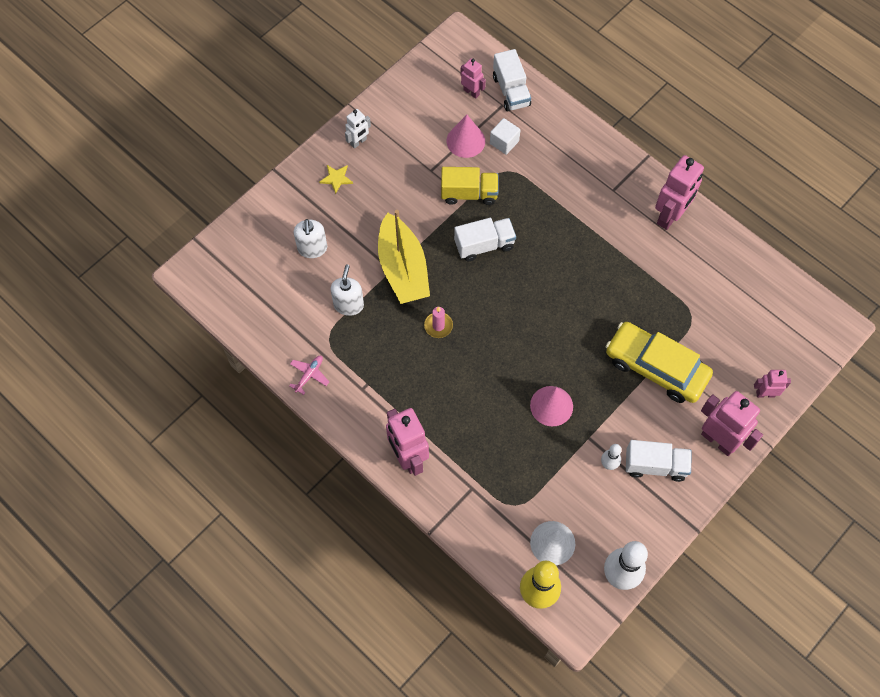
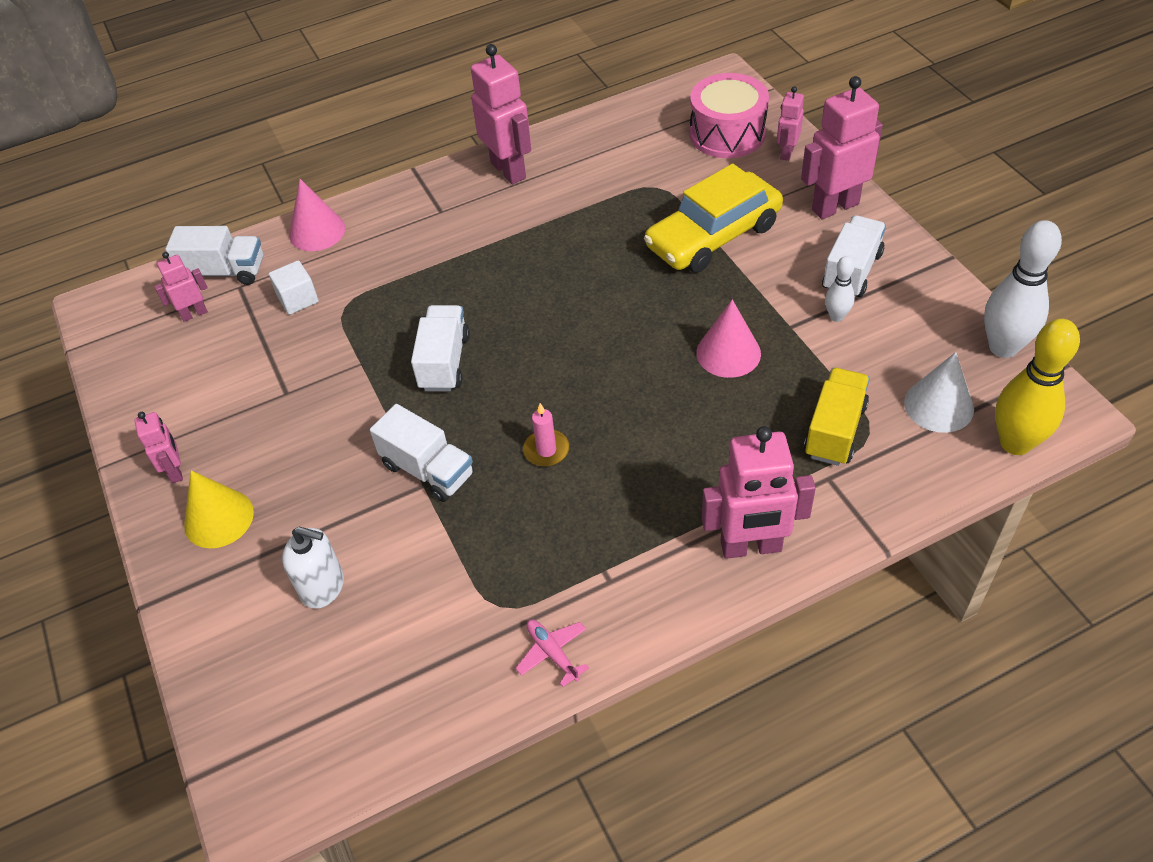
camera: 65 degrees left, 15 degrees down
(336, 178) = (218, 518): yellow star -> yellow cone
(348, 305) = (452, 560): white soap dispenser -> none
(358, 142) = (176, 471): white robot -> pink robot
(403, 268) = (428, 470): yellow boat -> white truck
(465, 141) = (266, 340): pink cone -> pink cone (317, 231)
(469, 193) = (352, 358): yellow truck -> yellow truck (835, 430)
(770, 347) = (727, 134): none -> pink drum

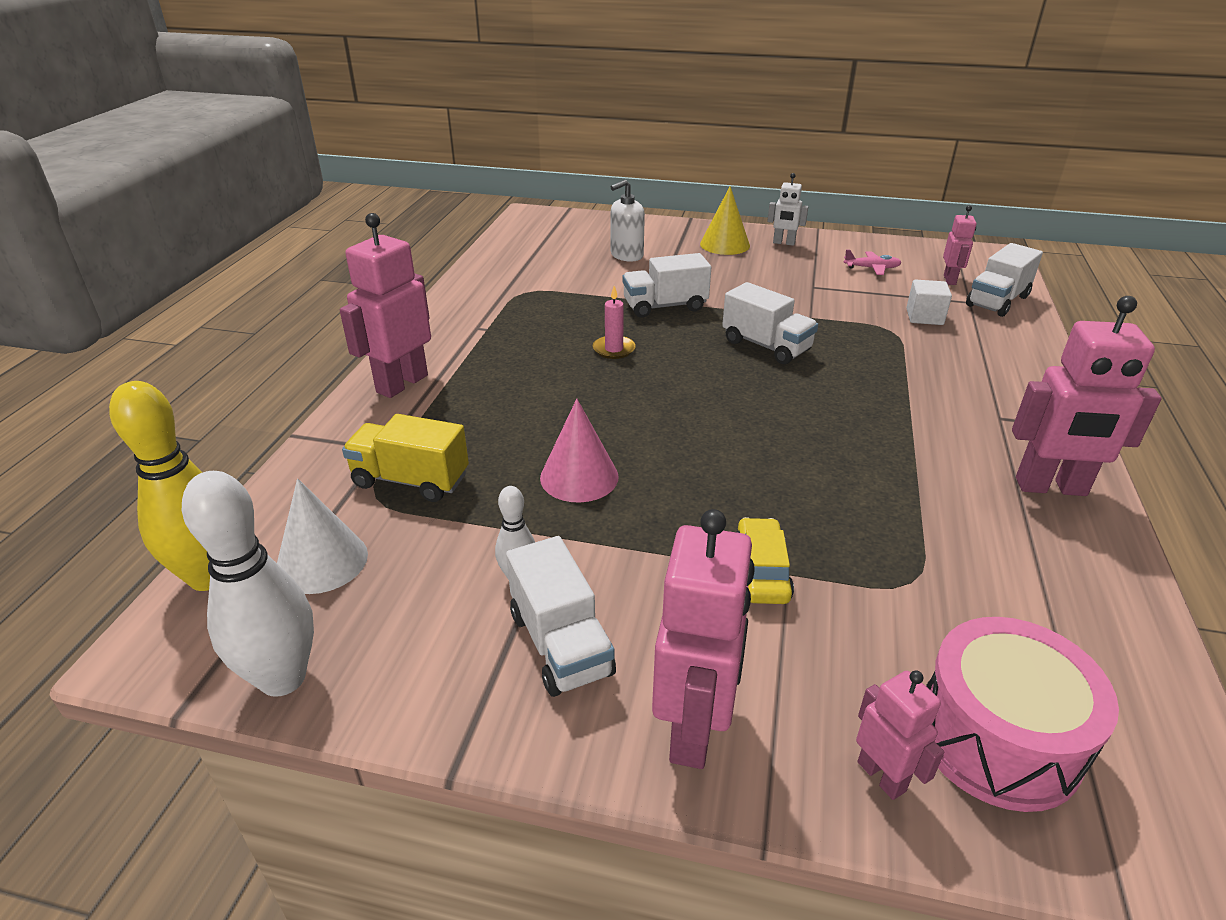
camera: 125 degrees right, 15 degrees down
(176, 471) = (784, 243): pink robot -> white robot
(317, 231) = (1023, 350): pink cone -> none
(552, 653) = (468, 294): pink plane -> pink plane (872, 268)
(713, 236) = (761, 571): yellow car -> yellow car, size x0.50
(835, 430) = (410, 480): yellow truck -> yellow truck turned 135 degrees clockwise

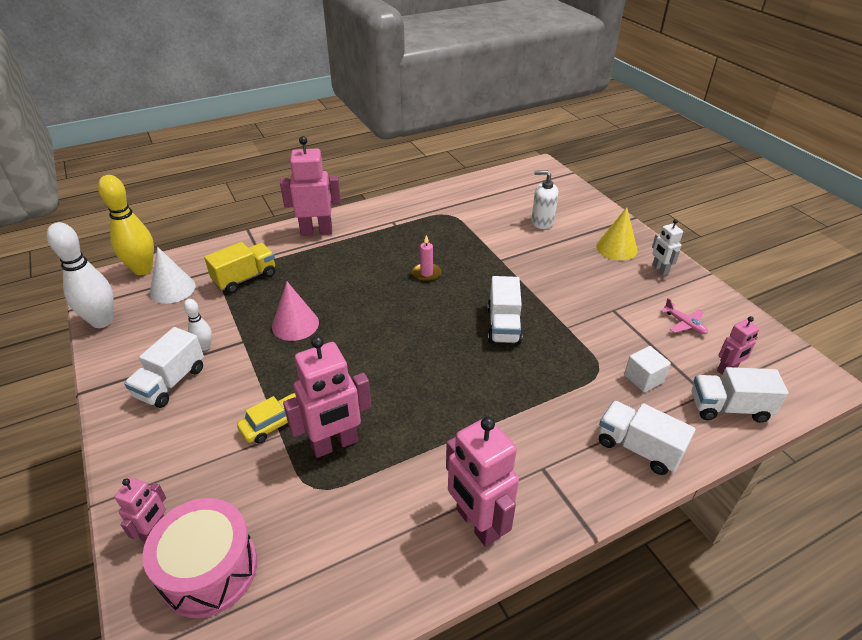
camera: 50 degrees right, 5 degrees up
(410, 480) = (245, 278): yellow truck -> yellow truck turned 75 degrees clockwise
(665, 306) = (499, 266): white truck -> white truck (638, 448)
(694, 729) = (145, 451): pink robot -> pink robot (335, 444)

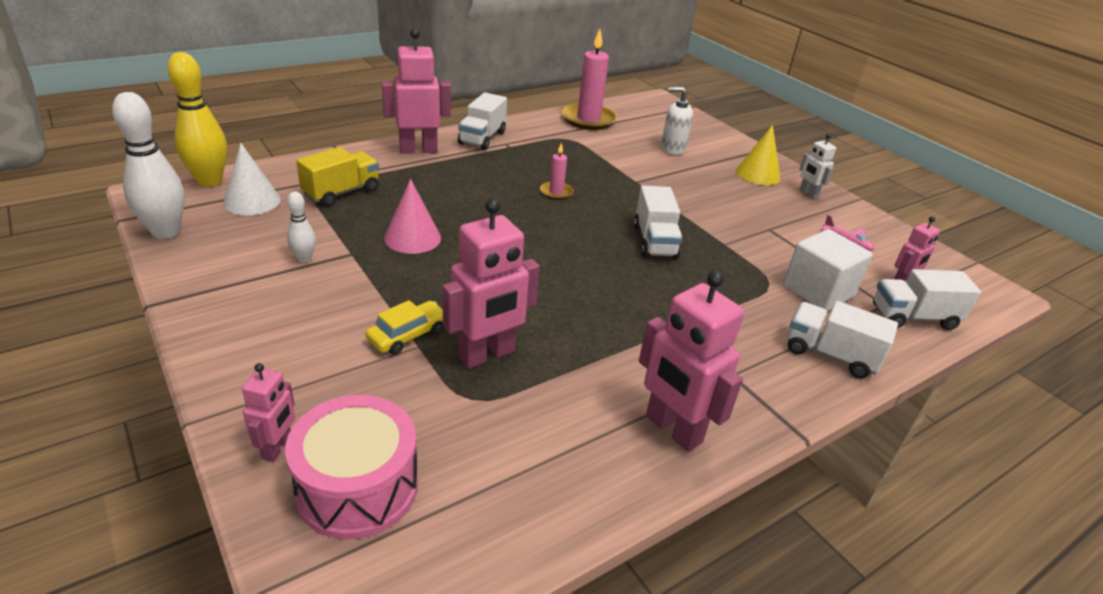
camera: 10 degrees left, 5 degrees down
(171, 382) = (268, 294): white truck -> white truck (482, 138)
(471, 192) = (588, 119): none -> pink candle
(643, 378) = (818, 291): white cube -> white cube, size x1.66

